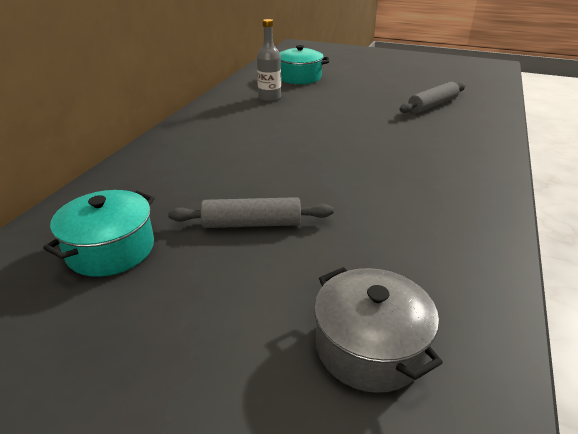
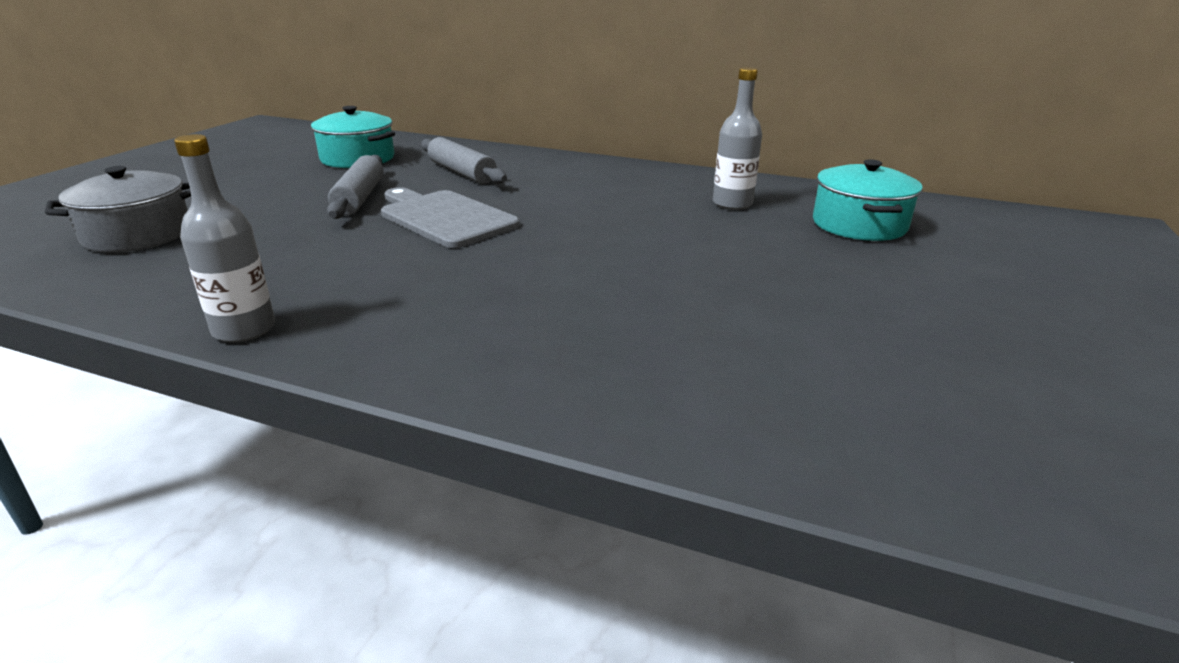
camera: 90 degrees right, 5 degrees down
(300, 178) = (444, 218): none -> grey cutting board
(432, 105) = (753, 347): grey rolling pin -> grey rolling pin (462, 172)
(497, 223) = (244, 329): none -> grey bottle

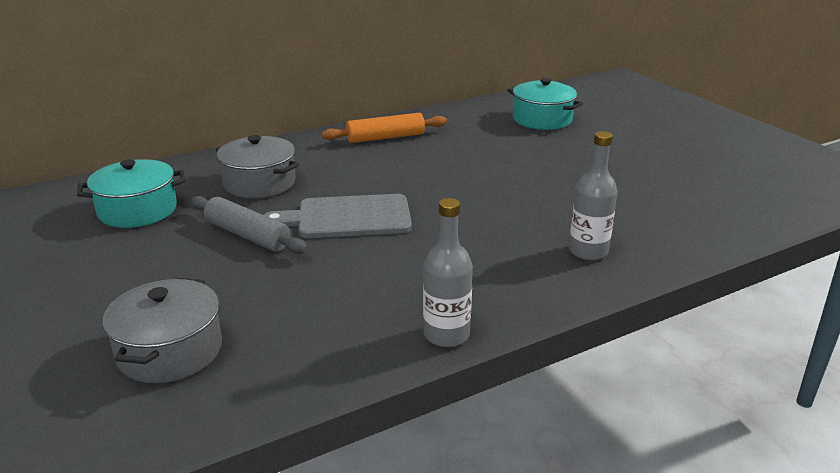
camera: 50 degrees left, 0 degrees up
(462, 172) = (259, 183): grey rolling pin -> grey pot
(642, 180) = (385, 137): none -> orange rolling pin
(732, 204) = (466, 132): grey bottle -> grey bottle (588, 251)

